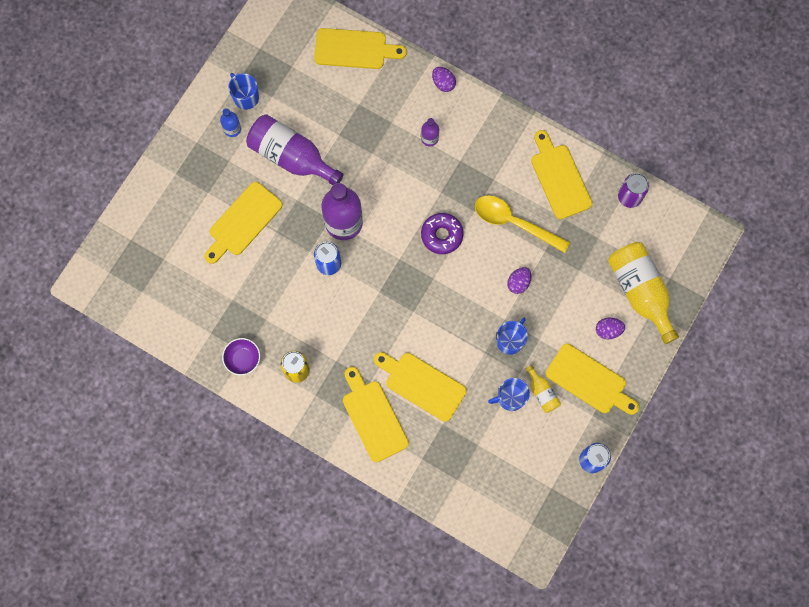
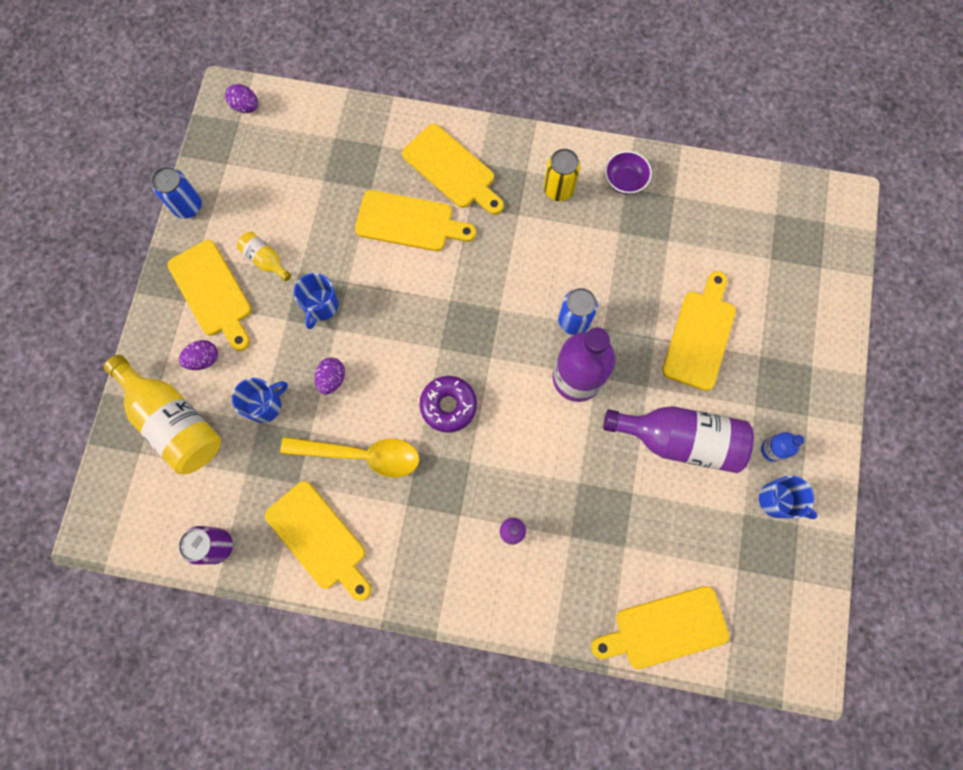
camera: 160 degrees right, 0 degrees up
(443, 83) = (522, 622): purple egg -> purple egg (246, 107)
(510, 398) = (301, 242): blue mug -> blue mug (265, 405)
(589, 381) = (212, 292): yellow cutting board -> yellow cutting board turned 135 degrees counterclockwise

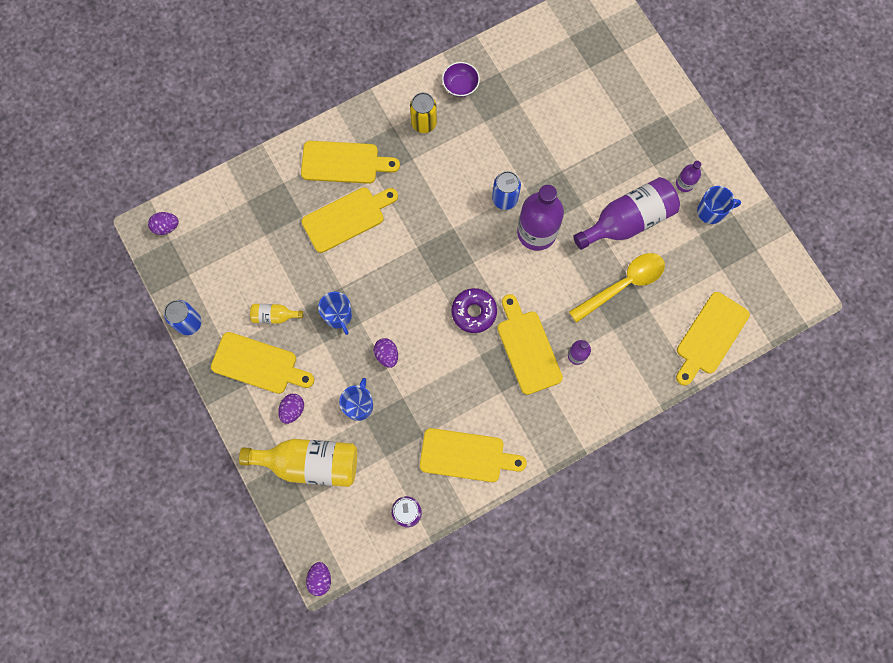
camera: 40 degrees left, 0 degrees up
(86, 538) = (320, 579): none -> purple egg
(362, 455) = (447, 385): yellow spoon -> yellow spoon (623, 284)
(700, 335) = (587, 148): yellow cutting board -> yellow cutting board (527, 348)
(772, 450) = (684, 184): blue bottle -> purple bottle

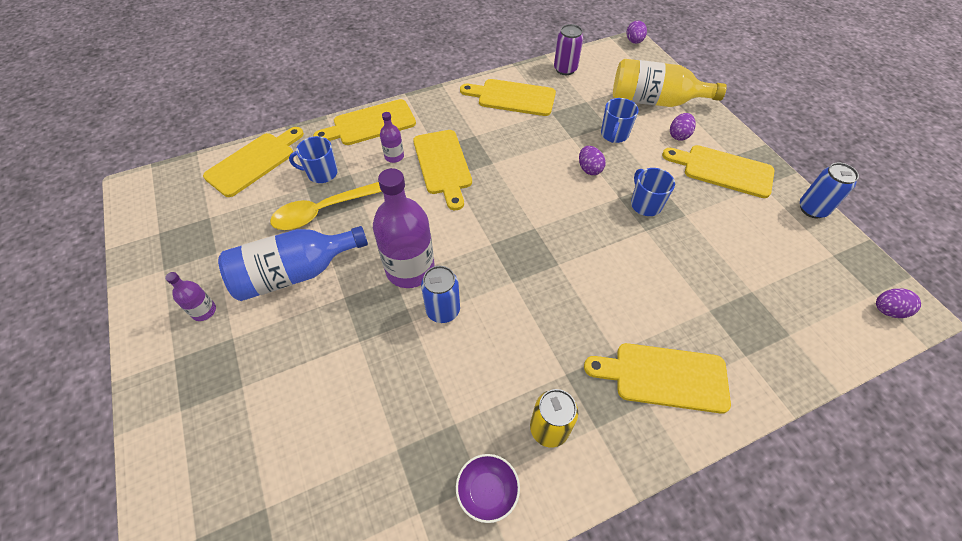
camera: 175 degrees left, 20 degrees down
(274, 316) = (717, 209): yellow bottle -> none
(347, 218) = (650, 303): yellow cutting board -> yellow cutting board (370, 124)
(474, 312) = (495, 197): purple donut -> none
(628, 221) = (294, 273): purple bottle -> blue bottle
(711, 211) = (188, 276): blue mug -> blue mug (321, 173)

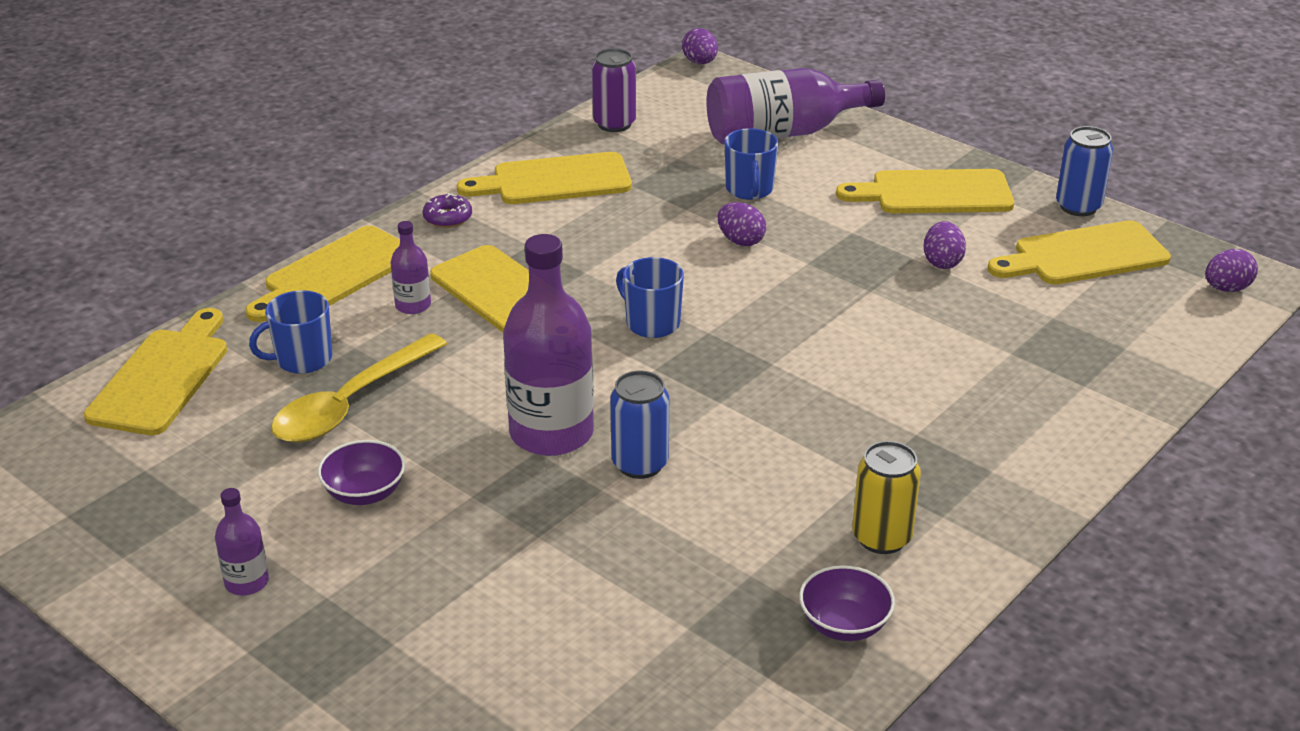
camera: 25 degrees left, 20 degrees down
(294, 273) = (364, 493): blue bottle -> purple bowl
(445, 105) = (448, 218): none -> purple donut
(645, 204) = (850, 261): blue mug -> blue mug (651, 323)
(654, 101) = (782, 133): yellow bottle -> purple bottle
(664, 377) = (996, 438): yellow cutting board -> yellow cutting board (1084, 255)
(679, 135) = (846, 167): purple egg -> purple egg (942, 262)

